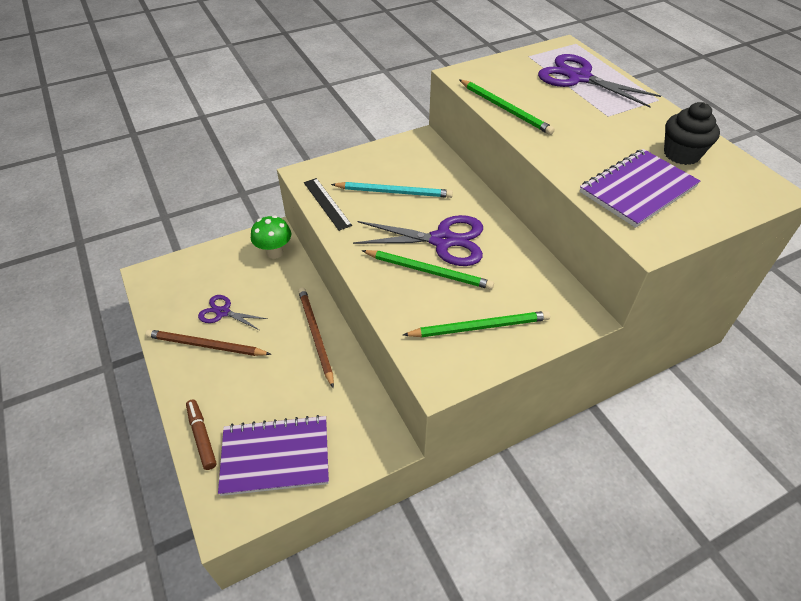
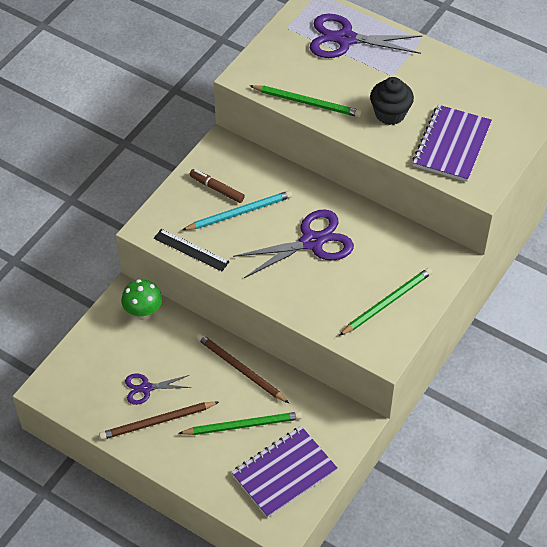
camera: 30 degrees left, 5 degrees up
(202, 436) = (217, 488): brown marker -> brown marker (217, 189)
(429, 271) = (320, 274): green pencil -> green pencil (243, 425)
(681, 154) = (466, 95): black cupcake -> black cupcake (390, 114)

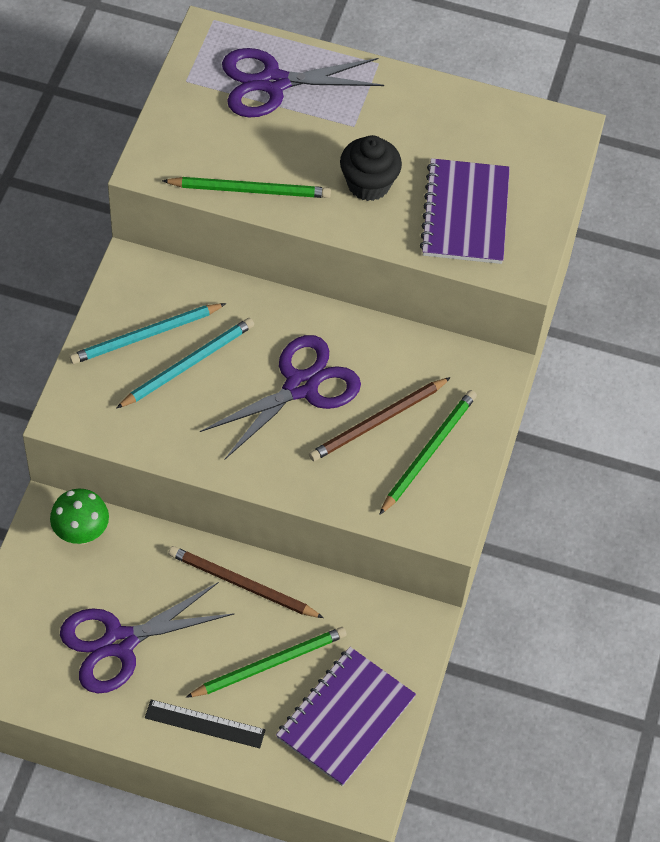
camera: 20 degrees left, 5 degrees up
(146, 388) = (120, 642): purple scissors -> purple scissors, size x1.82
(157, 422) = (150, 687): brown pencil -> brown pencil (377, 422)
(191, 250) = (138, 434): black ruler -> black ruler (205, 723)
(217, 189) = (145, 336): brown marker -> turquoise pencil

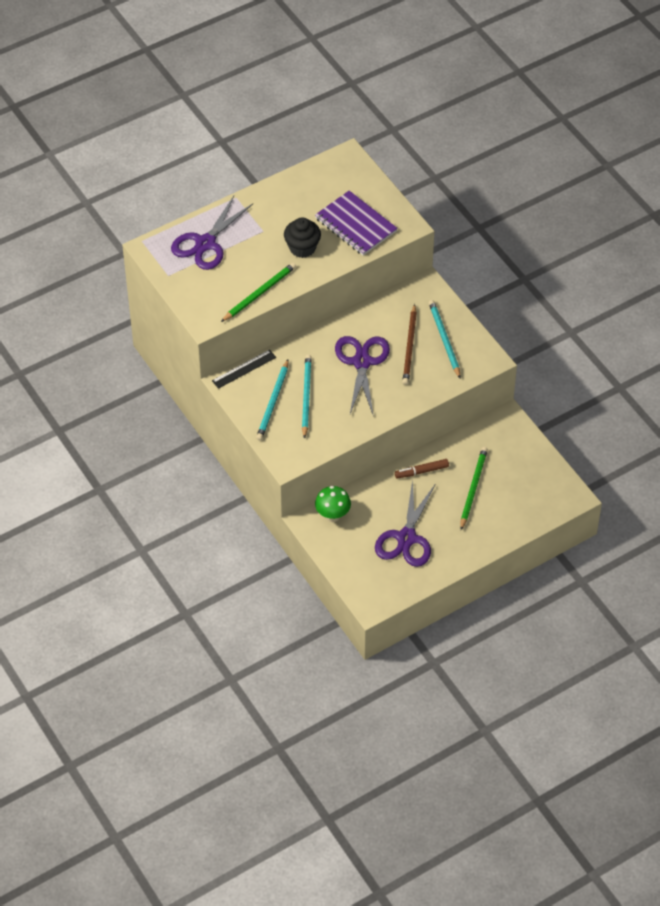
camera: 45 degrees left, 5 degrees down
(205, 723) = (480, 532): black ruler -> black ruler (244, 369)
(242, 584) = (421, 471): brown pencil -> brown marker
(345, 717) = (527, 478): purple notebook -> none
(428, 452) = (444, 339): green pencil -> turquoise pencil

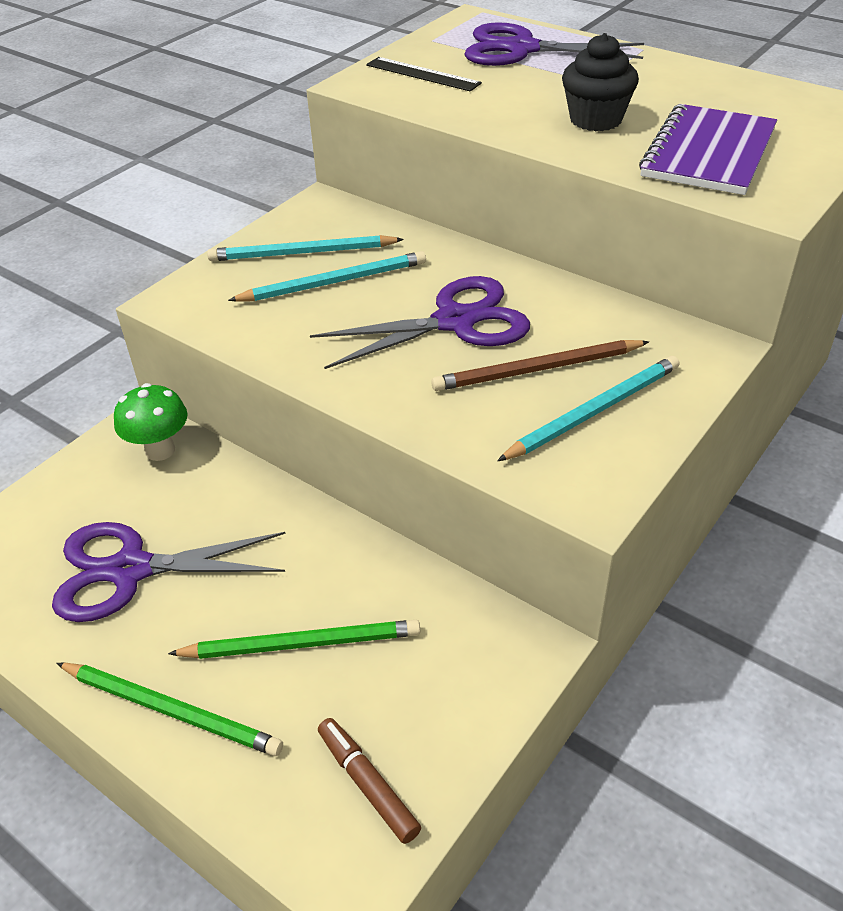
camera: 70 degrees right, 10 degrees down
(244, 369) = (358, 210): black ruler -> black ruler (423, 74)
(259, 293) = (455, 109): green pencil -> green pencil (171, 710)
(421, 471) = (313, 542): brown marker -> brown marker (367, 784)

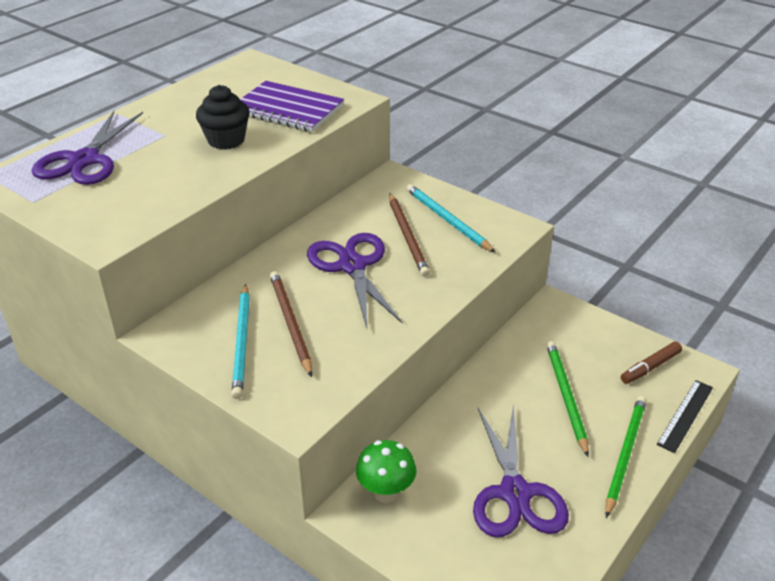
camera: 90 degrees left, 5 degrees down
(334, 282) = (290, 323): turquoise pencil -> brown pencil
(423, 74) = (105, 207): black ruler -> black ruler (685, 415)

